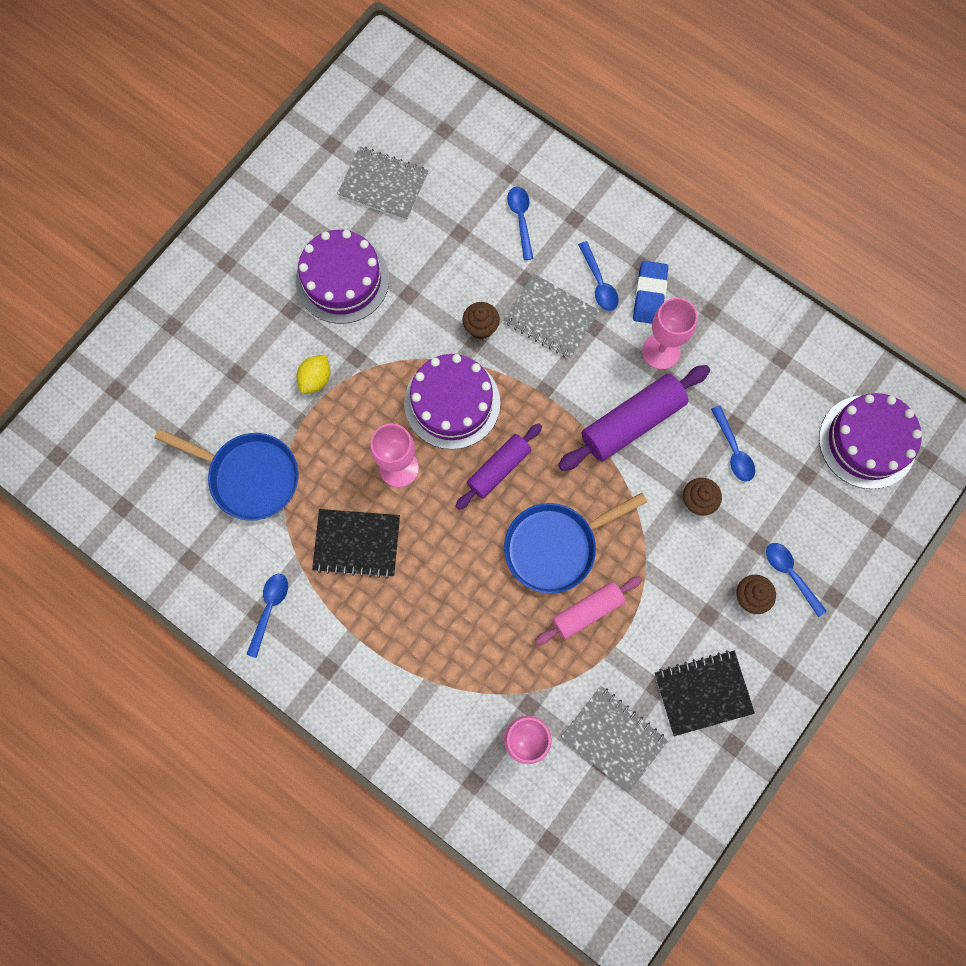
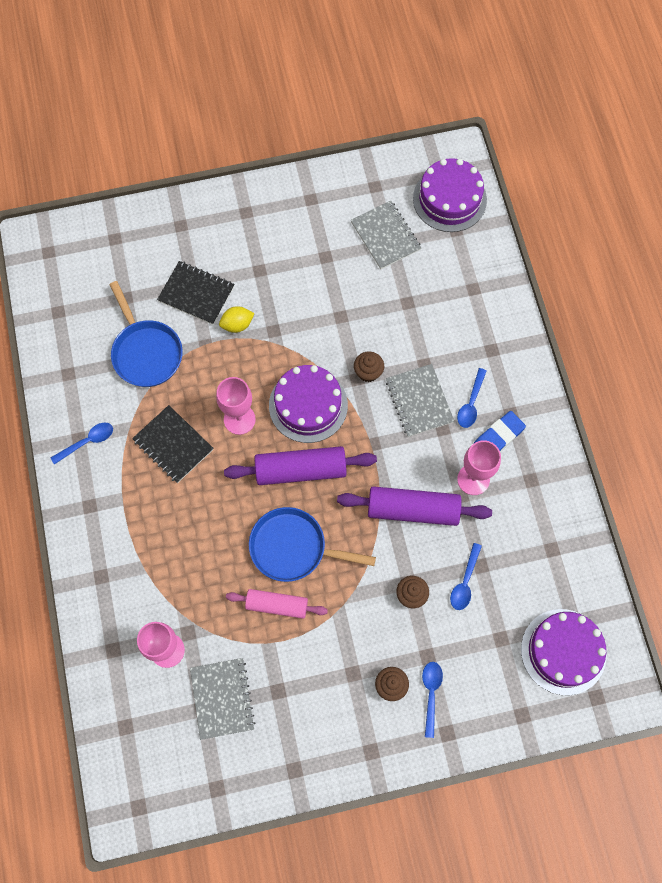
camera: 40 degrees right, 5 degrees down
(342, 280) = (307, 276): purple cake -> purple cake (449, 199)
(498, 469) = (301, 470): purple rolling pin -> purple rolling pin, size x1.54
(521, 219) = (455, 324): blue spoon -> none
(703, 693) = (304, 719): black notebook -> black notebook (196, 294)

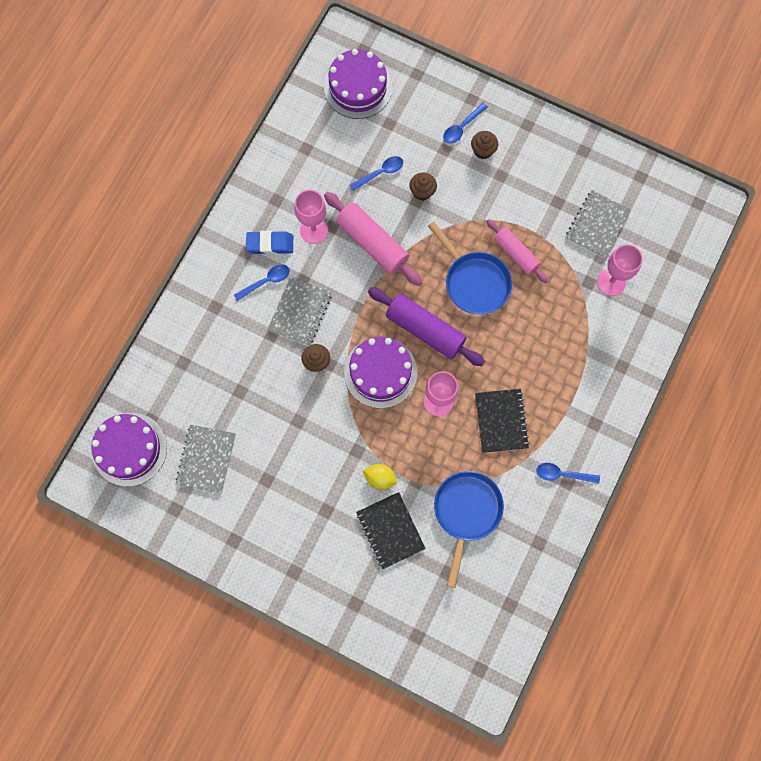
camera: 140 degrees left, 5 degrees up
(413, 510) = (372, 243): purple rolling pin -> pink rolling pin

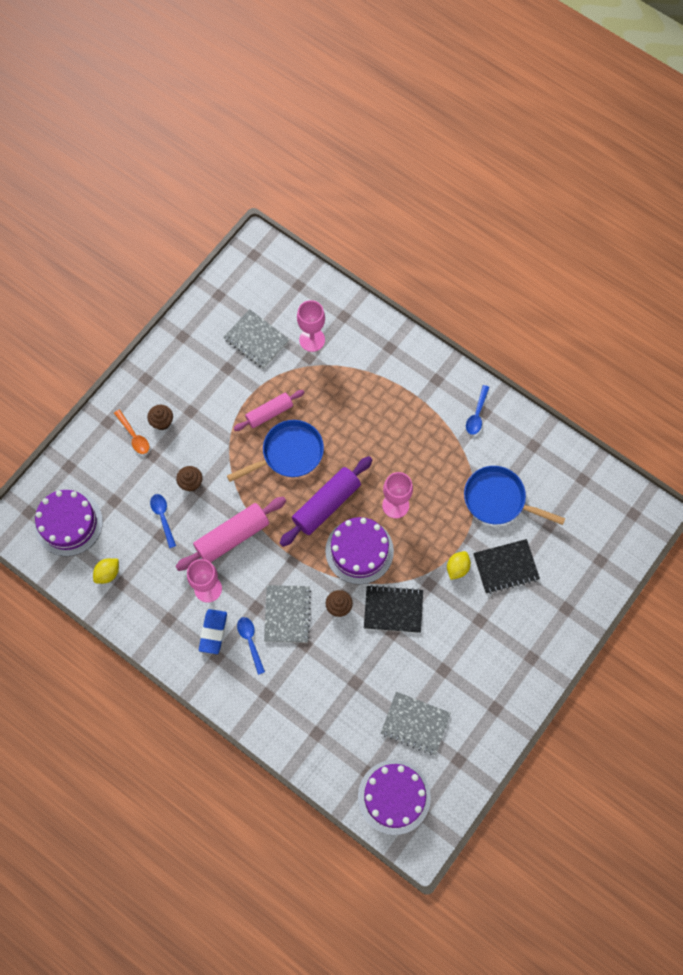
camera: 80 degrees left, 5 degrees down
(300, 312) = (287, 614): grey notebook -> grey notebook turned 60 degrees clockwise
(313, 134) = (108, 573): none -> yellow lemon
(462, 127) = (134, 436): blue spoon -> orange spoon
(501, 421) = (422, 455): black notebook -> black notebook (393, 609)

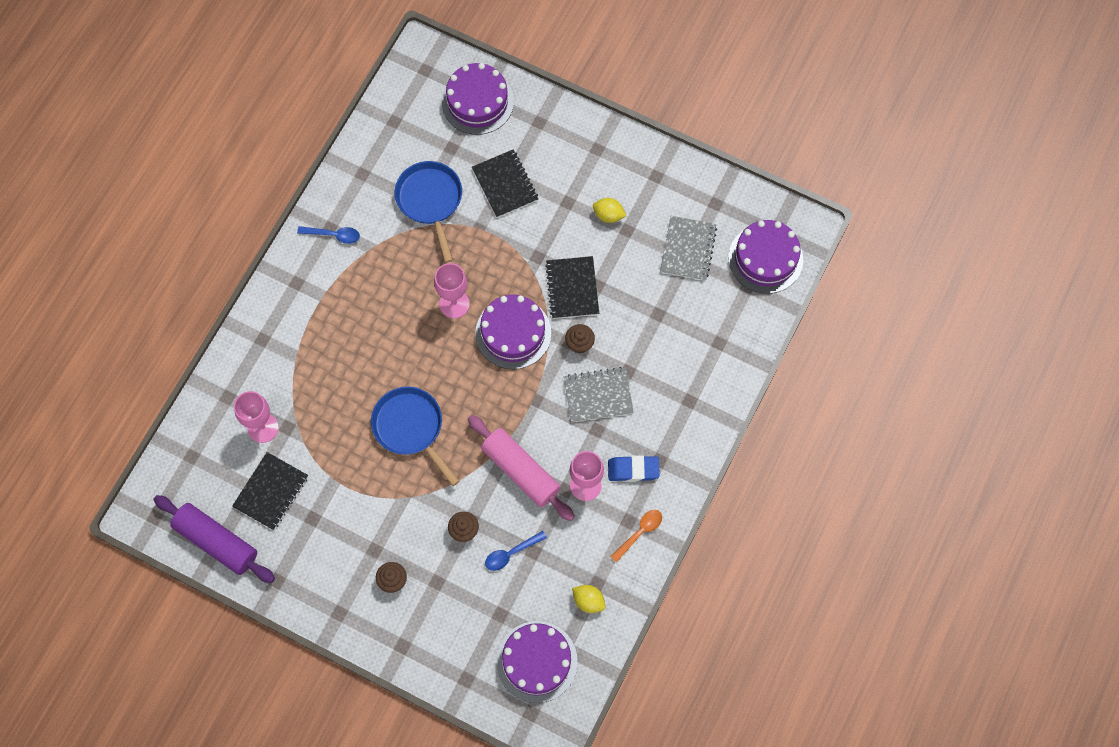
camera: 100 degrees left, 0 degrees up
(134, 436) = (415, 610): orange spoon -> orange spoon (639, 533)
(250, 642) = (636, 428): blue spoon -> none
(256, 340) = (271, 492): grey notebook -> black notebook
(269, 413) = (364, 459): pink rolling pin -> none
(326, 505) = (465, 376): purple rolling pin -> purple rolling pin (217, 541)
(457, 568) = (514, 231): yellow lemon -> yellow lemon (608, 215)
(498, 499) = (430, 201): blue pan -> blue pan turned 150 degrees clockwise
(594, 556) = (477, 102): none -> purple cake

